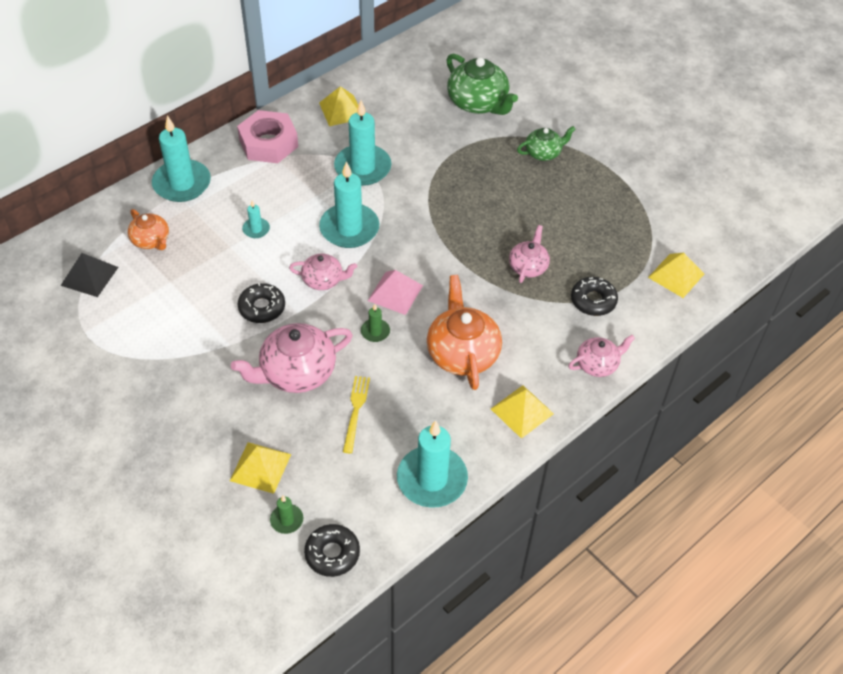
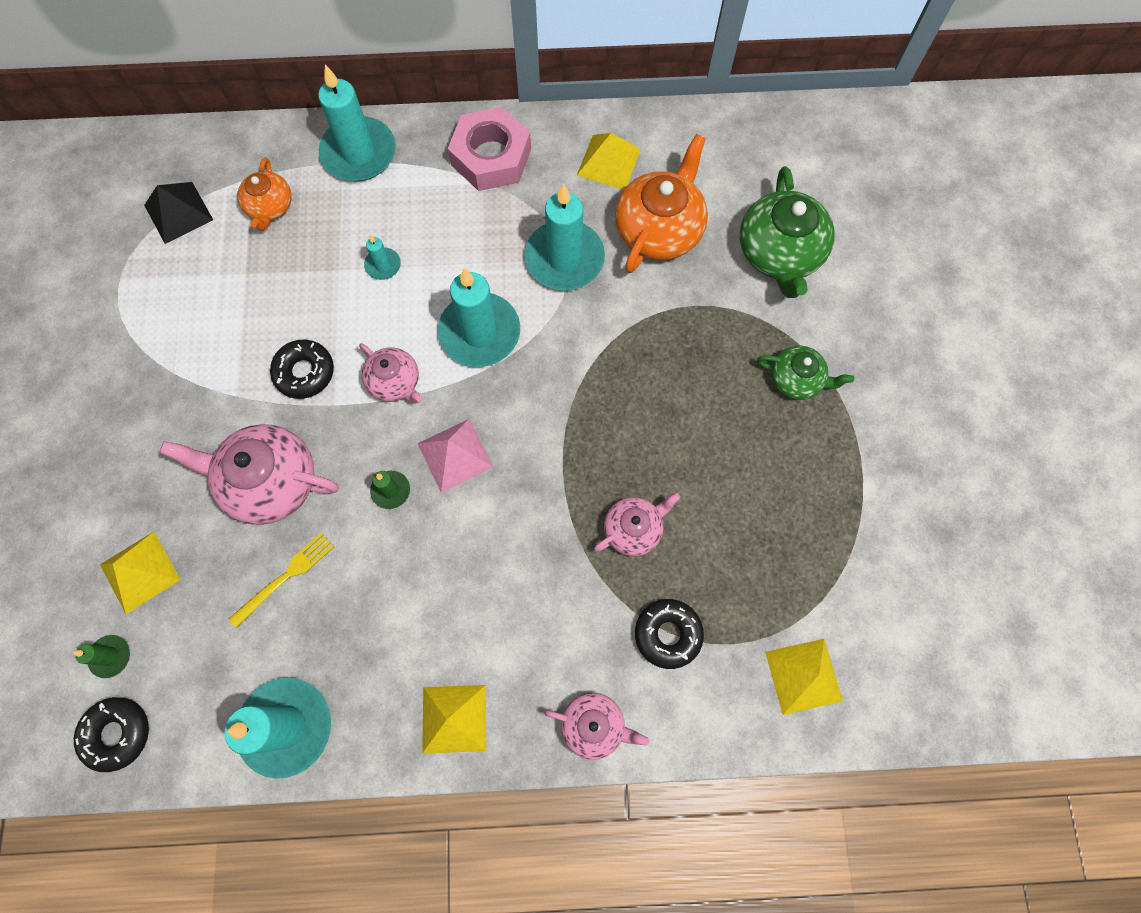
camera: 40 degrees right, 20 degrees up
(462, 353) = (457, 590): orange teapot -> orange teapot (659, 229)

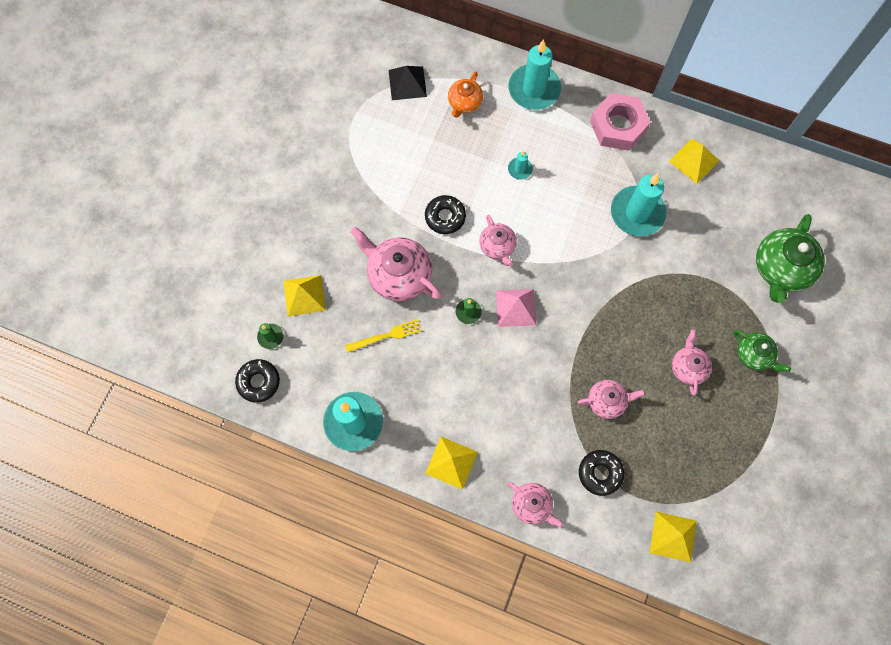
camera: 25 degrees right, 0 degrees up
(480, 332) = (563, 238): turquoise candle -> none
(659, 229) = (707, 219): orange teapot -> none
(720, 434) = (688, 367): none -> pink teapot

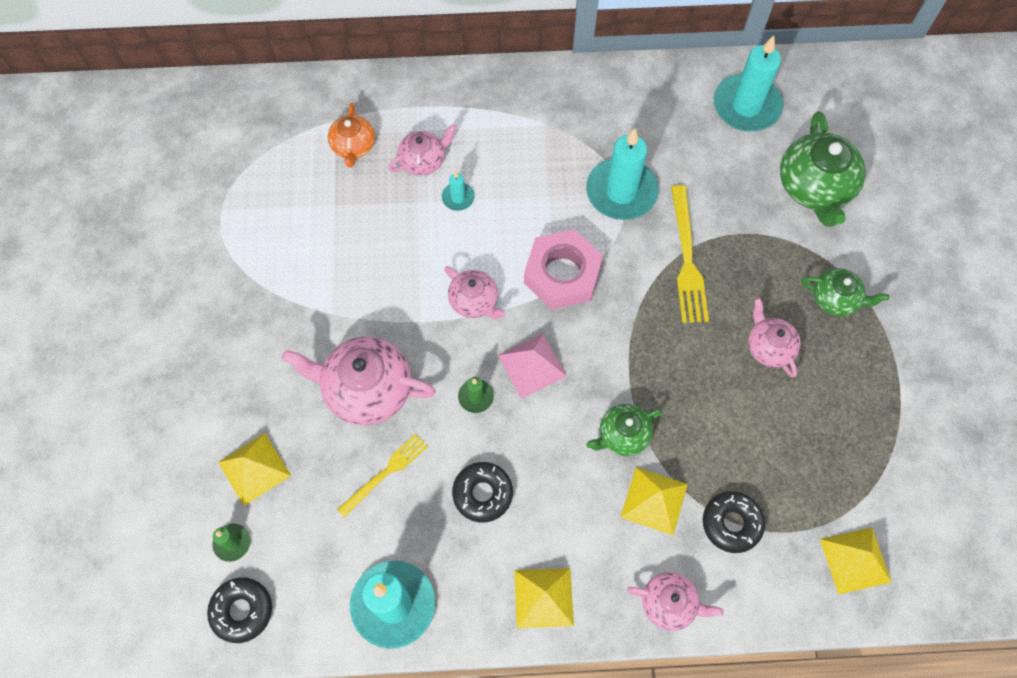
camera: 25 degrees left, 5 degrees down
(407, 83) = (271, 151): black pyramid -> none
(445, 217) = (392, 292): black donut -> black donut (482, 494)
(534, 89) = (431, 98): turquoise candle -> turquoise candle (746, 106)
(555, 381) = (622, 435): none -> green teapot
(607, 401) = (696, 431): pink teapot -> pink teapot (423, 160)
(618, 126) = (550, 101): pink nut -> pink nut (562, 274)
(660, 280) = (687, 258): none -> yellow fork
(694, 160) = (656, 106): yellow pyramid -> yellow pyramid (654, 500)

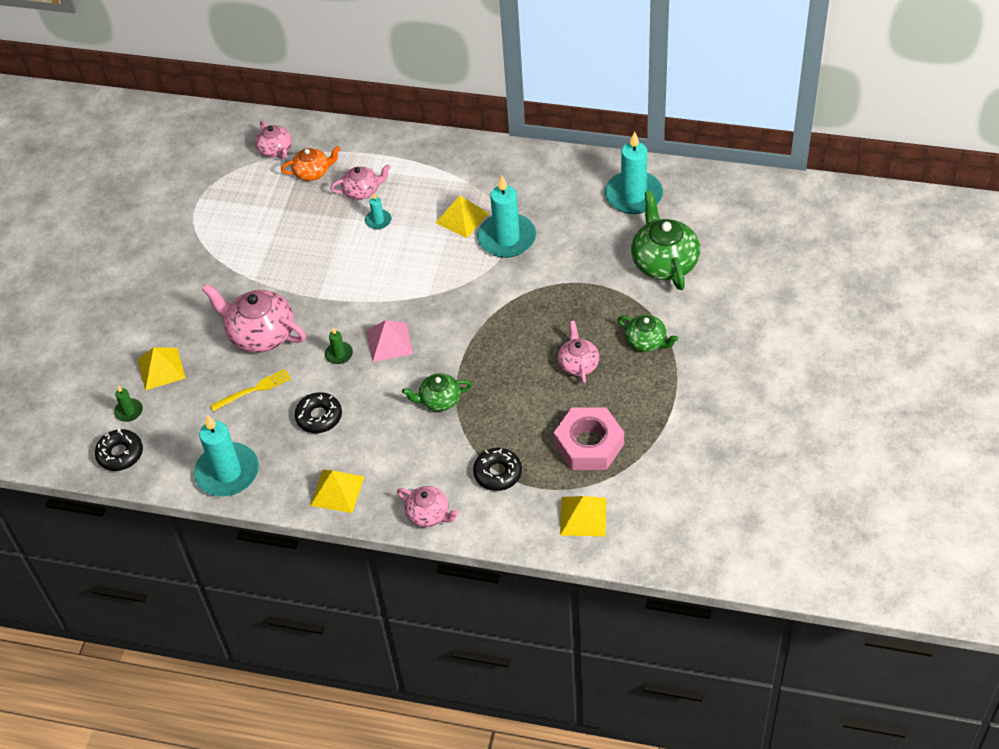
camera: 20 degrees right, 15 degrees down
(353, 146) = (312, 172): orange teapot -> orange teapot turned 120 degrees counterclockwise
(474, 301) = (363, 292): pink teapot -> pink teapot (275, 150)
(562, 274) = (437, 286): pink nut -> pink nut (589, 444)
(654, 500) = (445, 446): yellow pyramid -> yellow pyramid (462, 218)
(687, 258) = (539, 293): yellow fork -> none
(814, 187) = (664, 262): green teapot -> green teapot turned 150 degrees clockwise

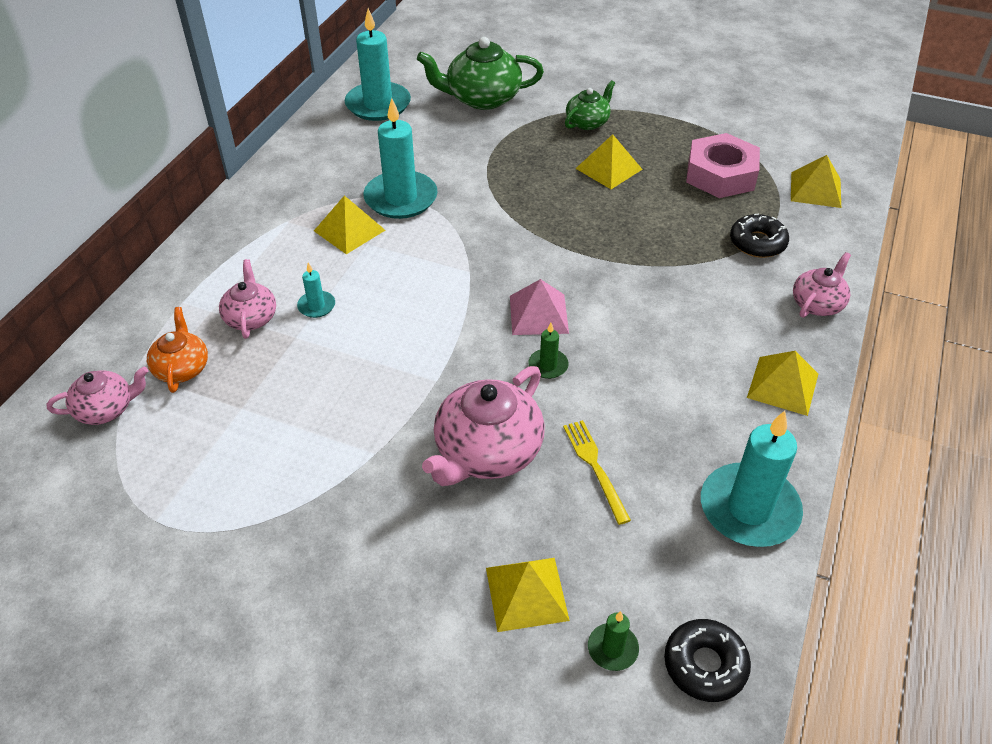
camera: 85 degrees left, 5 degrees down
(319, 417) = (656, 395): black donut -> none
(439, 400) = (643, 278): green teapot -> none
(578, 364) = (608, 169): pink teapot -> yellow pyramid

